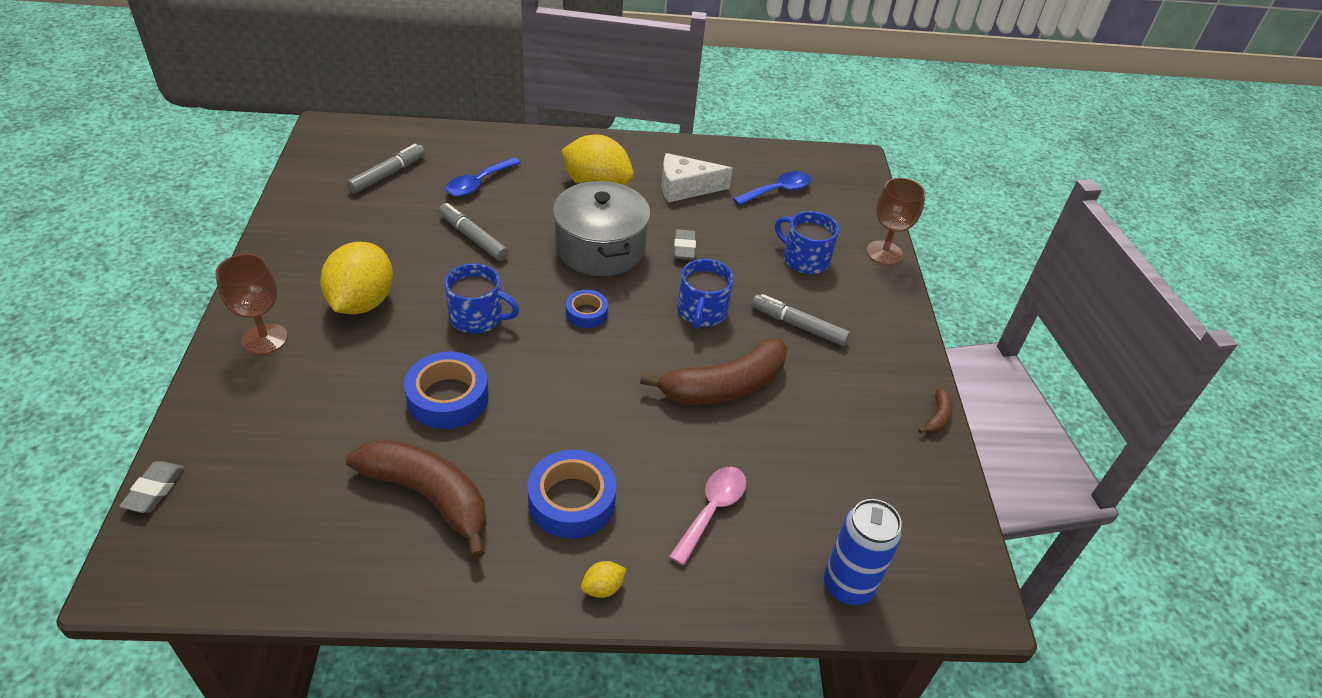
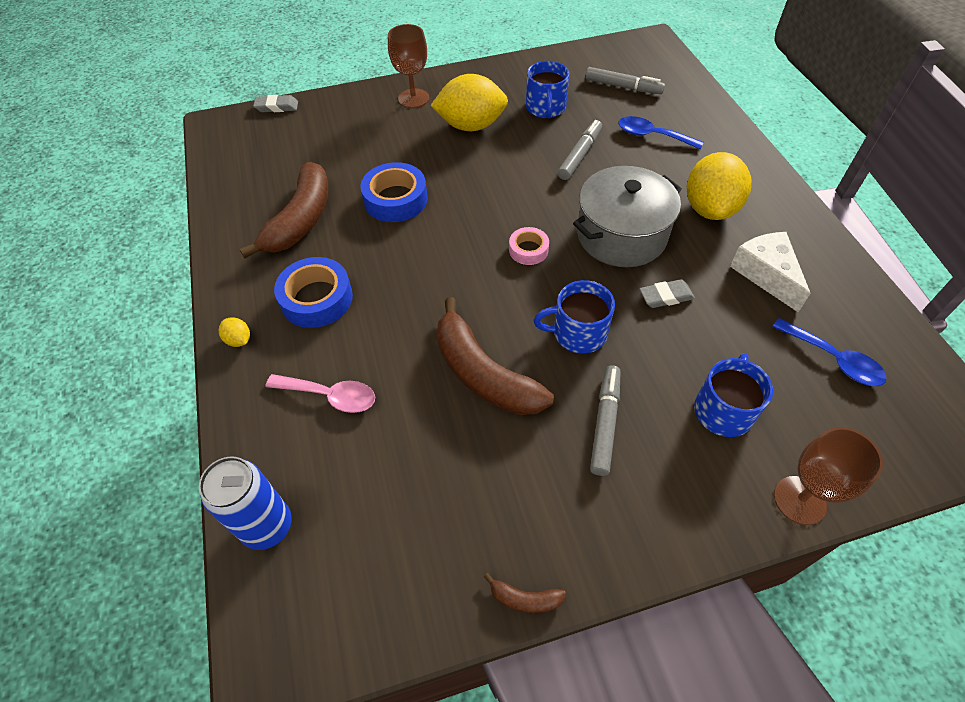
camera: 80 degrees right, 10 degrees up
(477, 317) = (487, 187): blue mug -> blue mug (545, 108)
(586, 313) = (528, 250): blue tape -> pink tape

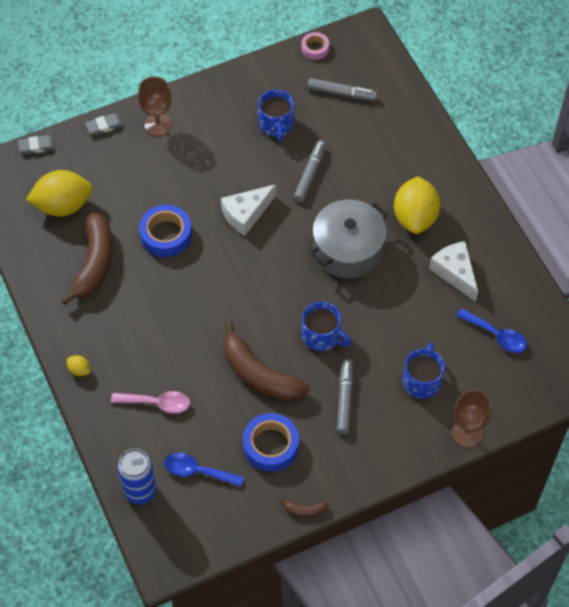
camera: 10 degrees left, 5 degrees up
(316, 299) = (126, 330): blue tape -> blue tape (271, 445)
(471, 126) = (214, 151): yellow lemon -> yellow lemon (63, 205)
(497, 187) = (246, 214): none -> white cheese
(528, 250) = (278, 271): pink tape -> pink tape (315, 48)
(578, 333) = (322, 336): blue mug -> blue mug turned 135 degrees counterclockwise
(652, 135) = (368, 147): blue spoon -> blue spoon (197, 471)
(666, 296) = (382, 299): grey eraser -> grey eraser (105, 126)

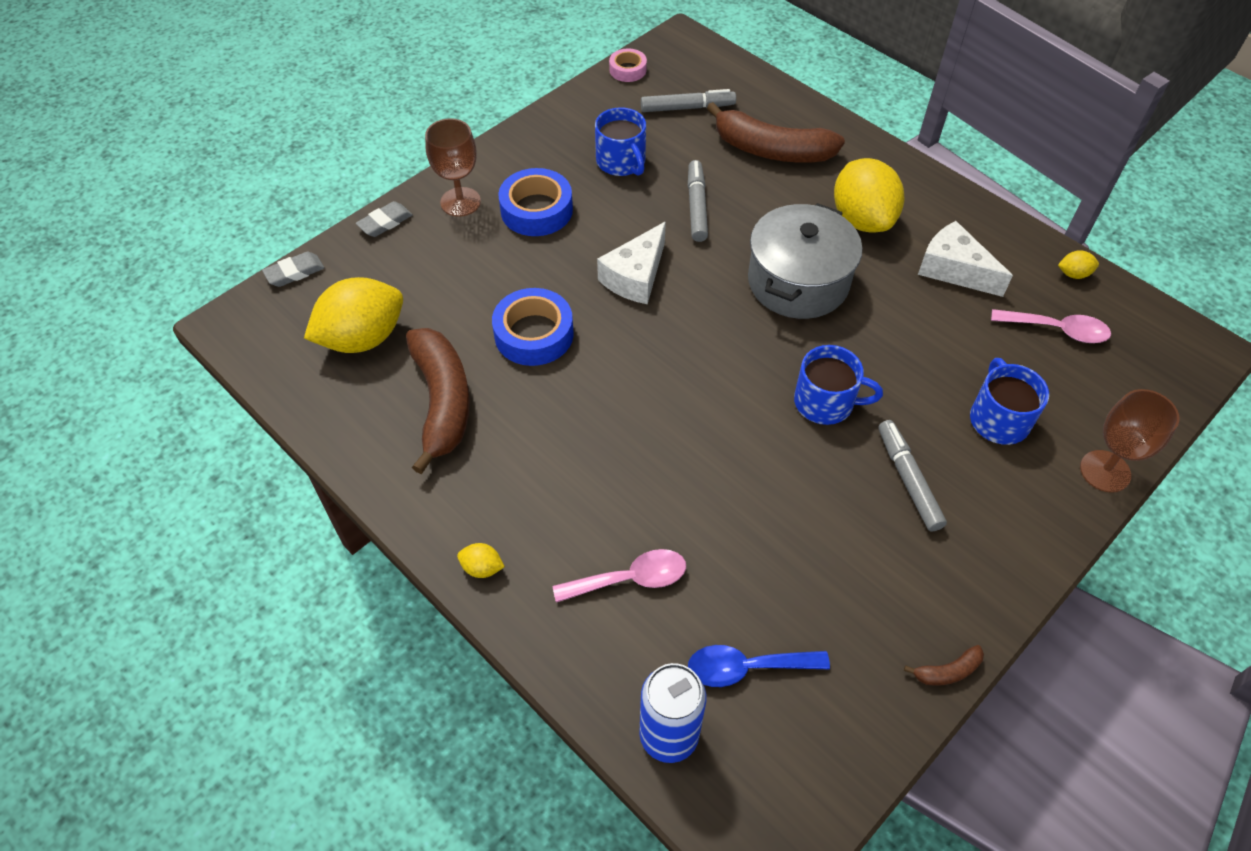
camera: 20 degrees left, 5 degrees down
(259, 374) = (765, 484): brown banana -> brown banana (771, 150)
(271, 445) = (839, 586): blue tape -> blue tape (536, 210)
(496, 335) = (1057, 330): blue spoon -> pink spoon
(533, 300) = (1073, 274): none -> yellow lemon

